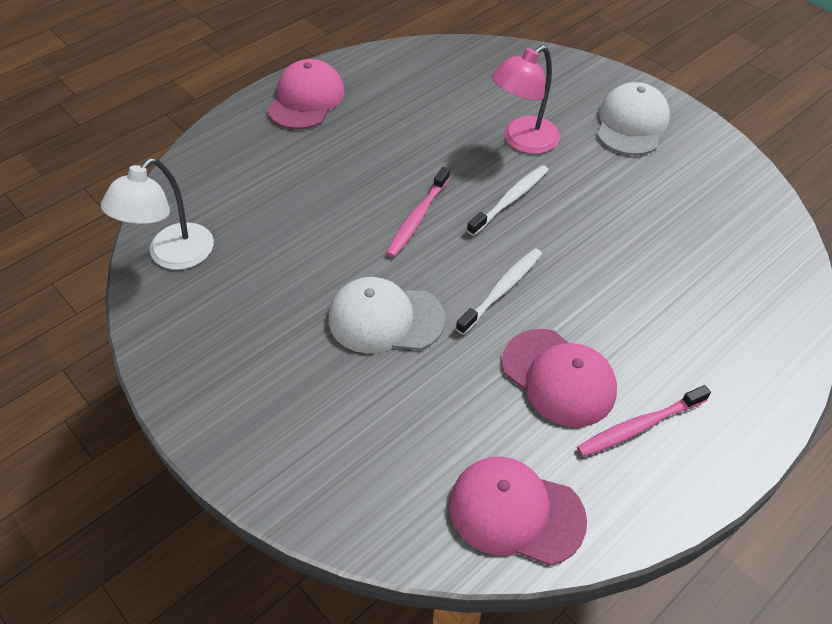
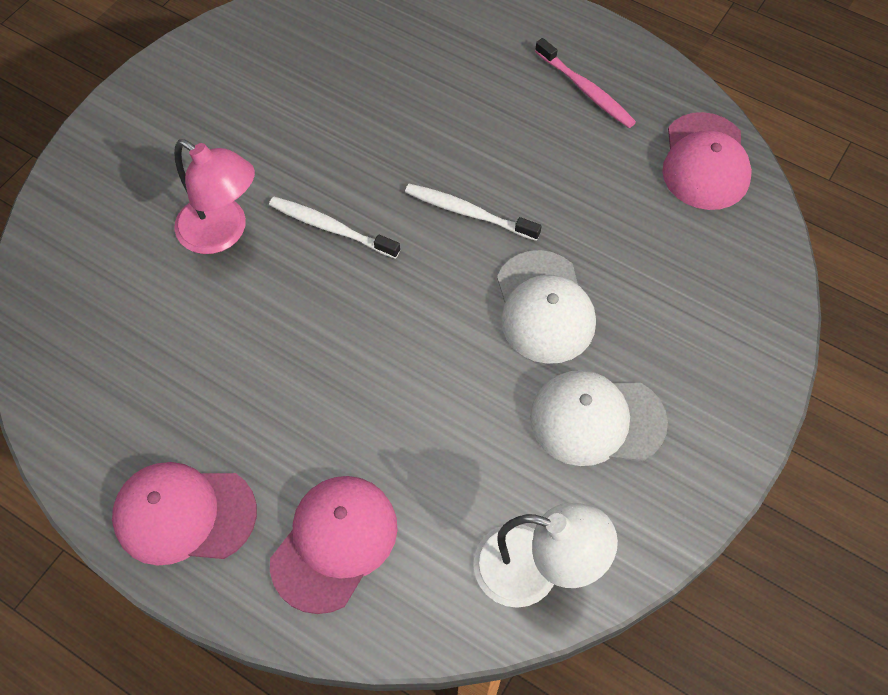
camera: 105 degrees left, 10 degrees up
(417, 218) = (386, 313): pink toothbrush -> none
(558, 377) = (558, 151): pink cap -> pink cap (334, 543)
(631, 124) = (168, 131): white cap -> white cap (597, 420)

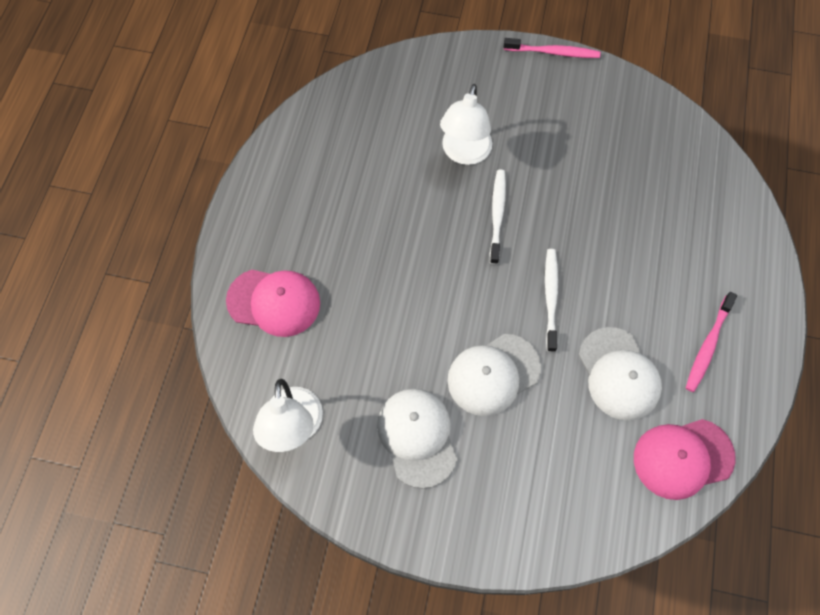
camera: 70 degrees right, 5 degrees up
(130, 86) = (553, 52): none -> pink toothbrush
(184, 514) = (265, 213): pink cap -> none
(223, 233) = (464, 153): pink lamp -> white lamp
(589, 182) = (618, 374): none -> white cap

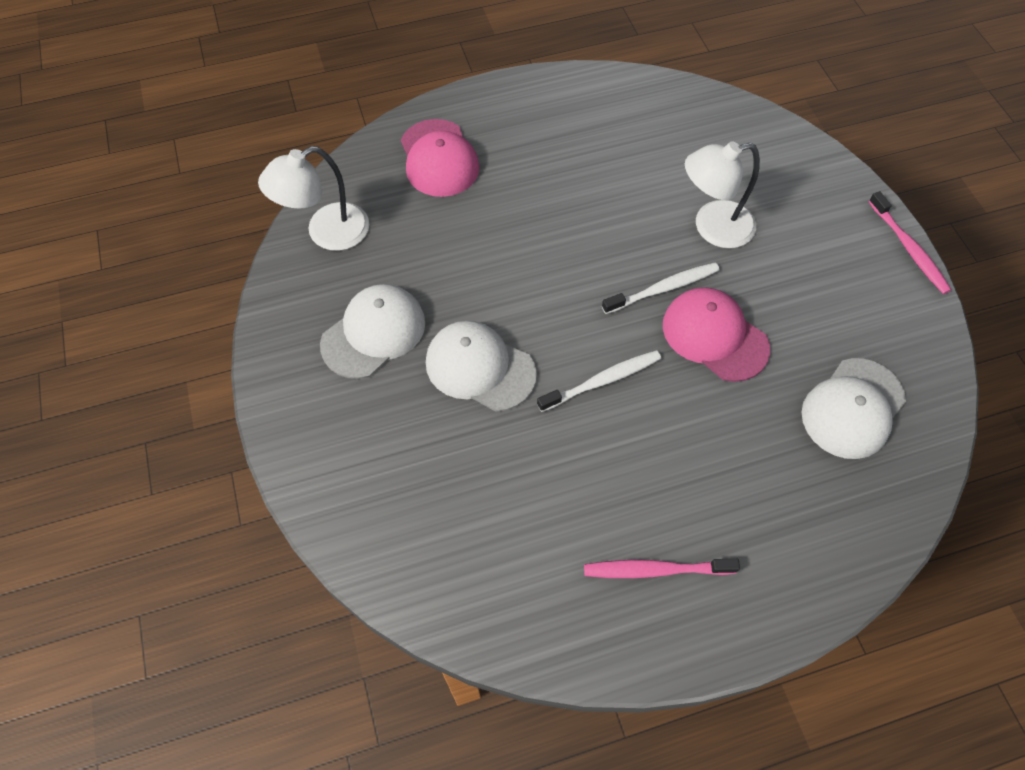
camera: 60 degrees right, 5 degrees down
(618, 374) = (557, 487): white cap -> white cap (853, 408)
(683, 458) = (497, 599): pink cap -> pink cap (714, 336)

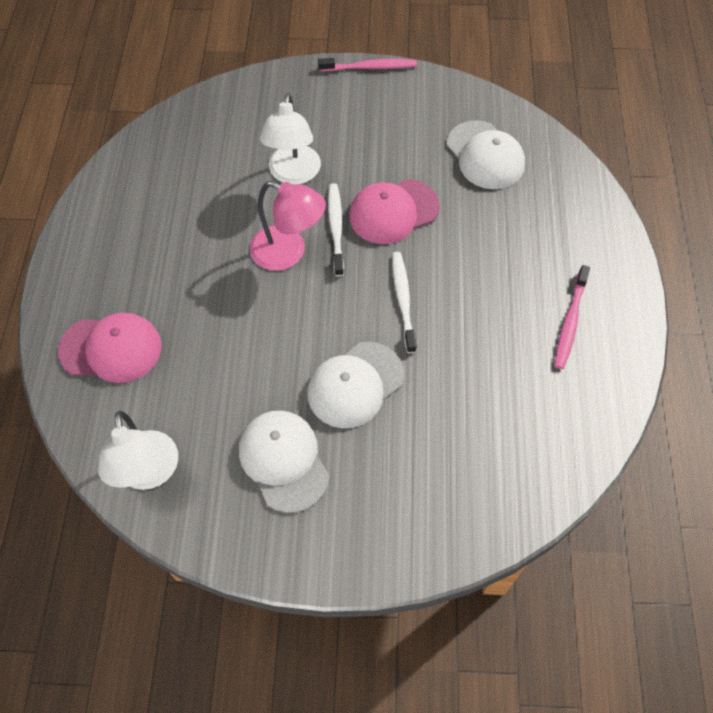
camera: 70 degrees left, 0 degrees up
(610, 257) = (288, 252): none -> pink lamp

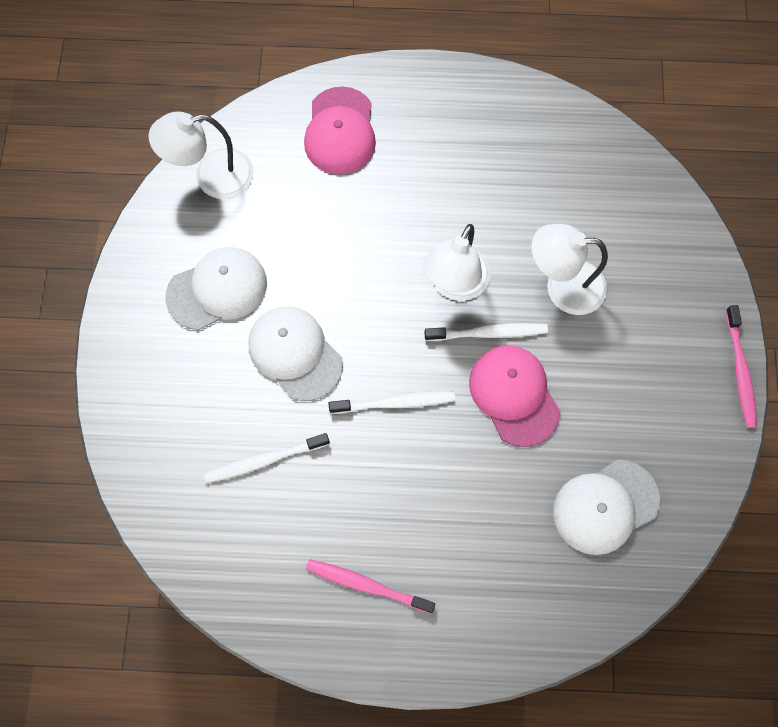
camera: 90 degrees right, 10 degrees up
(288, 252) = (455, 285): pink lamp -> white lamp
(464, 408) = (264, 460): none -> white toothbrush

